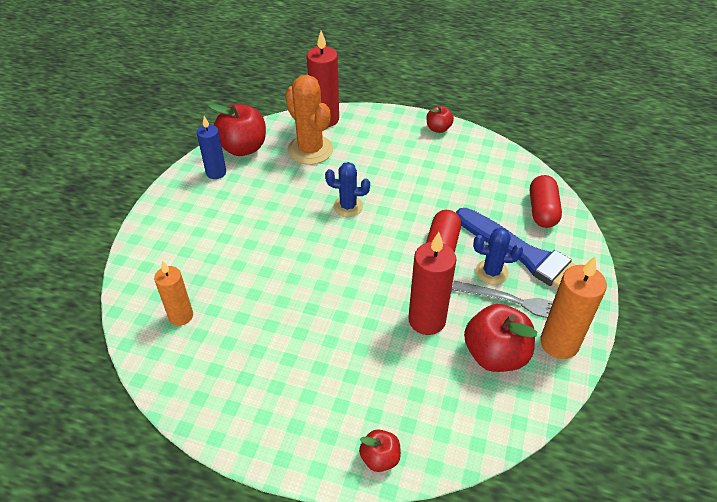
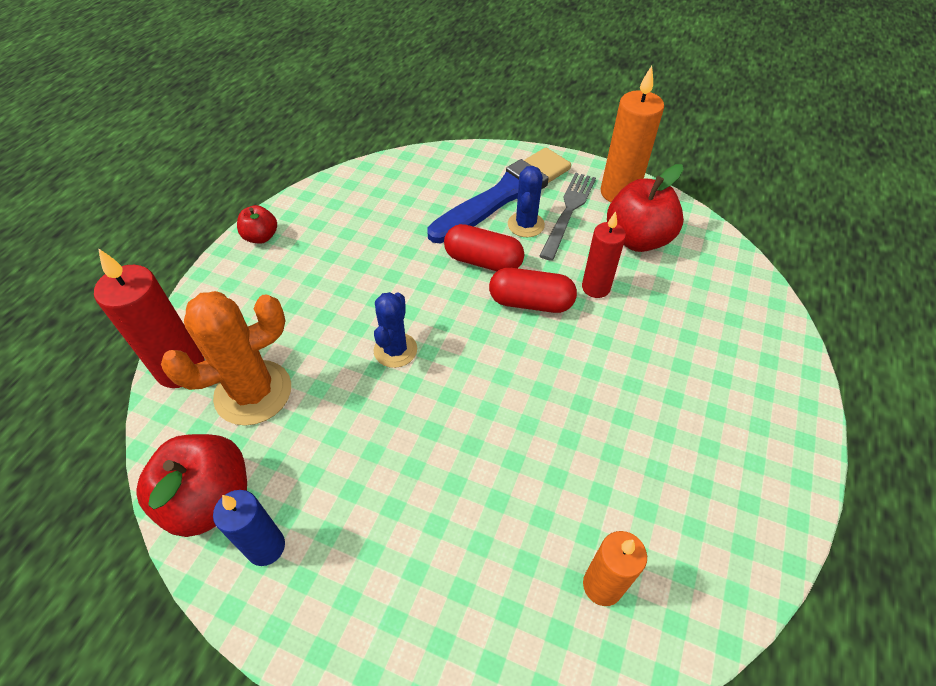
camera: 85 degrees left, 5 degrees up
(380, 458) = (780, 346): red apple -> none
(427, 320) = (596, 287): red candle -> red candle, size x0.66
(542, 211) = (437, 172): red capsule -> red capsule (531, 302)

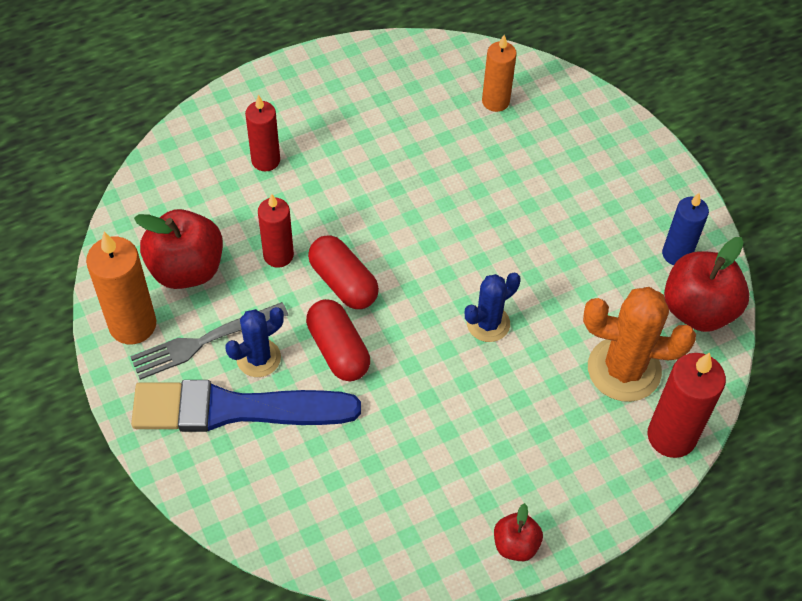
camera: 140 degrees left, 5 degrees up
(701, 346) = (265, 160): none -> red candle

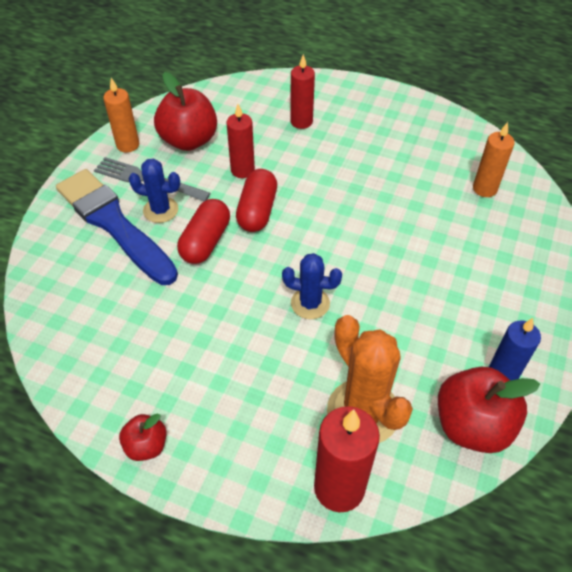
camera: 50 degrees right, 5 degrees down
(132, 325) = (128, 145): orange candle -> orange candle, size x0.66

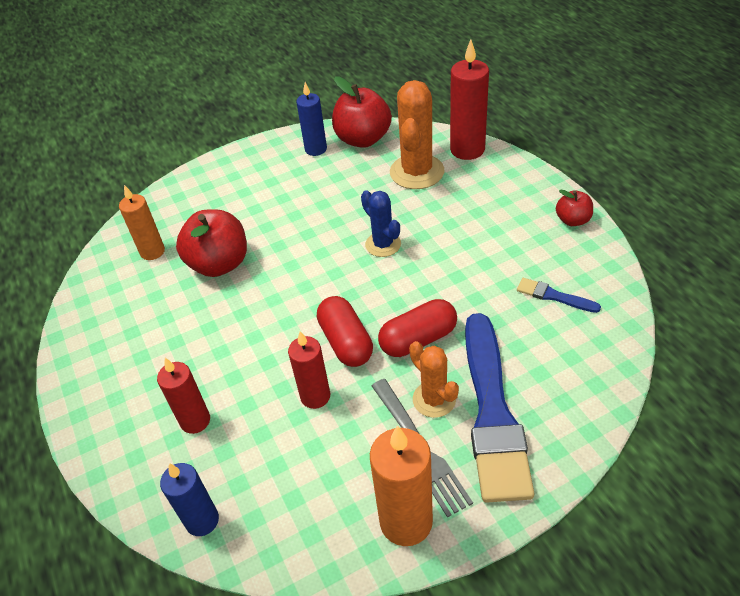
camera: 135 degrees left, 5 degrees down
(118, 340) = (554, 296): none -> blue brush
(128, 145) = (406, 521): orange candle -> orange candle, size x1.52
(160, 210) = (434, 399): blue cactus -> orange cactus
(189, 140) = (332, 478): red apple -> red apple (219, 264)
(241, 91) = (202, 520): none -> blue candle
(257, 211) = (346, 342): red capsule -> red capsule turned 75 degrees counterclockwise

